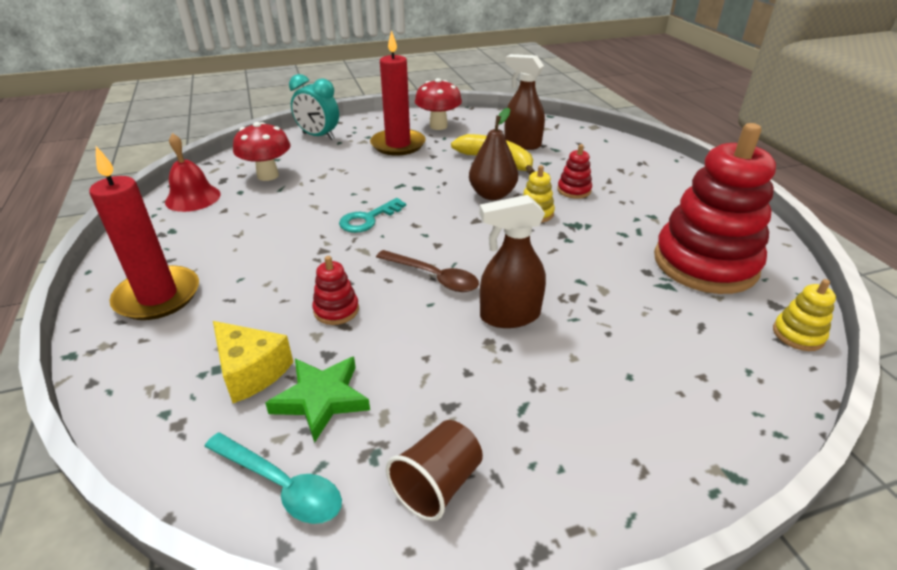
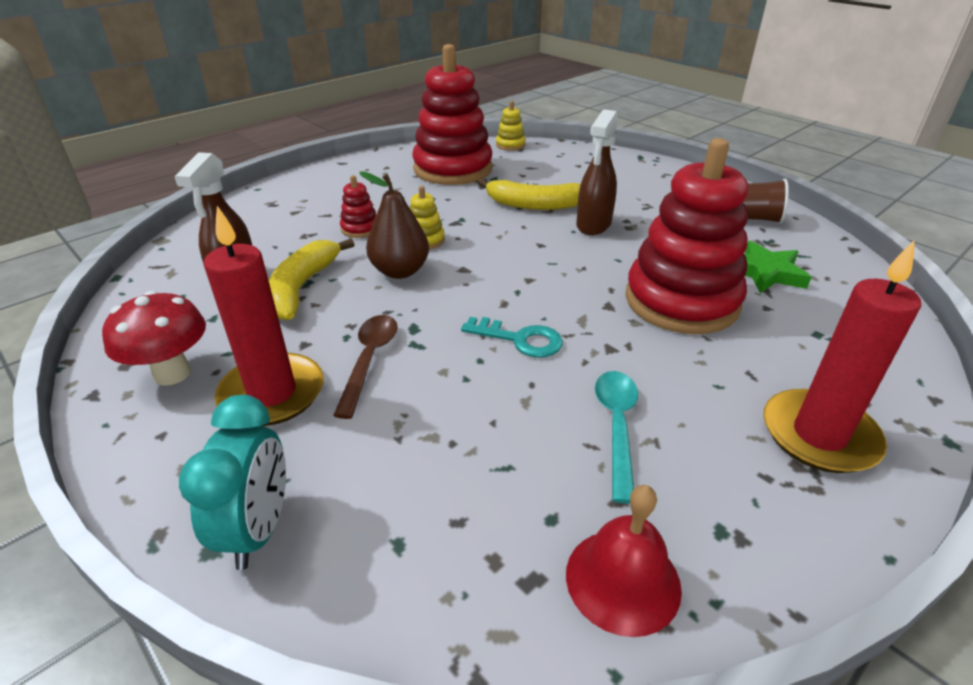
camera: 115 degrees left, 0 degrees up
(251, 371) = (793, 314): yellow cheese -> none
(268, 175) = (473, 512): red mushroom -> none
(281, 485) = (832, 262): turquoise spoon -> turquoise spoon (617, 426)
(336, 310) = (681, 301): red stacking toy -> red stacking toy, size x2.45
(433, 277) = (582, 267): brown spoon -> brown spoon (369, 360)
(509, 316) = (593, 225): brown spray bottle -> brown spray bottle turned 60 degrees clockwise
(579, 292) = (534, 205): none -> yellow banana

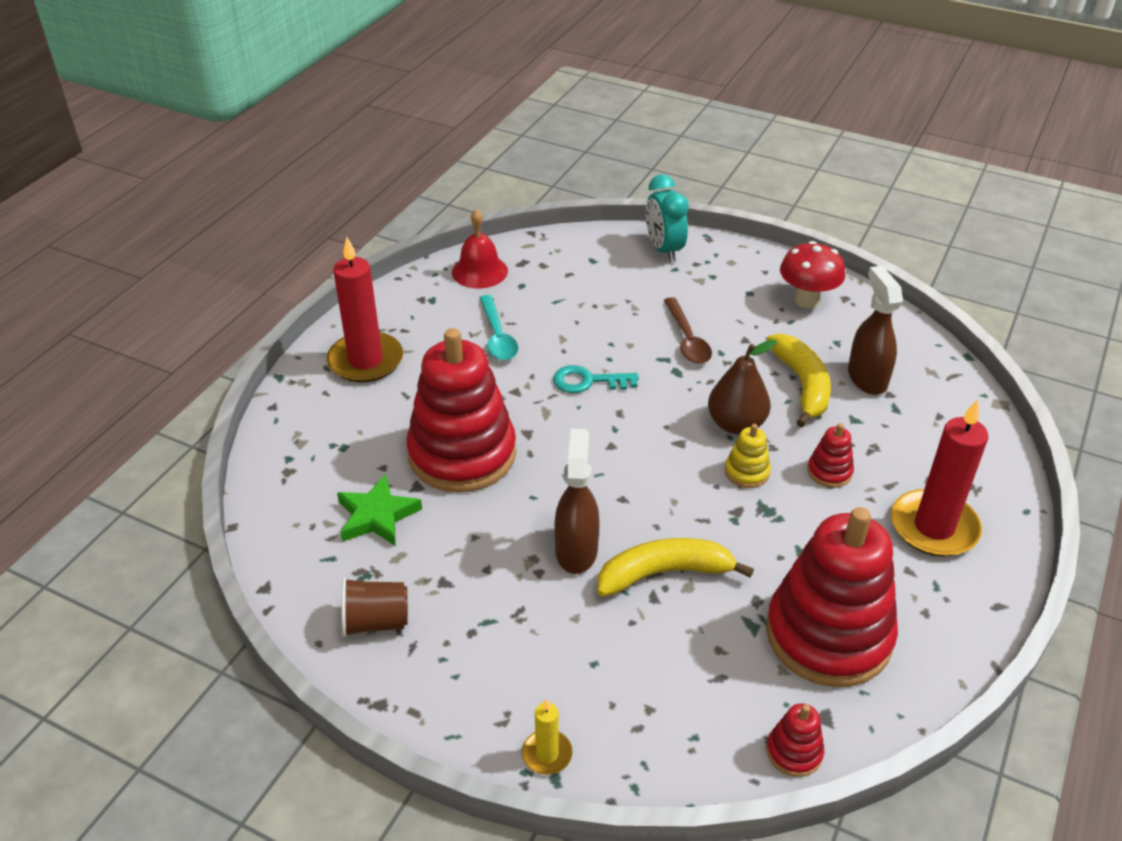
camera: 160 degrees right, 5 degrees up
(272, 393) = (728, 304): red candle -> red candle (934, 527)
(510, 145) = (794, 752): yellow stacking toy -> red stacking toy
(643, 162) = (547, 754): none -> yellow candle

